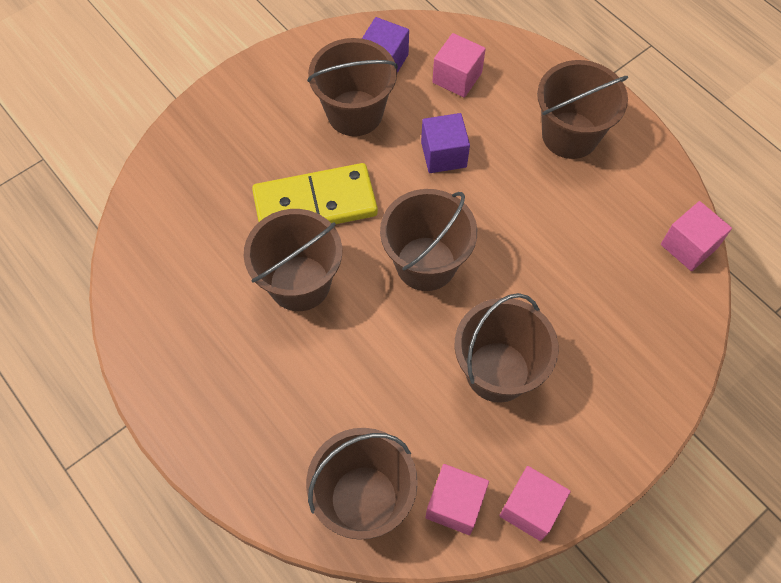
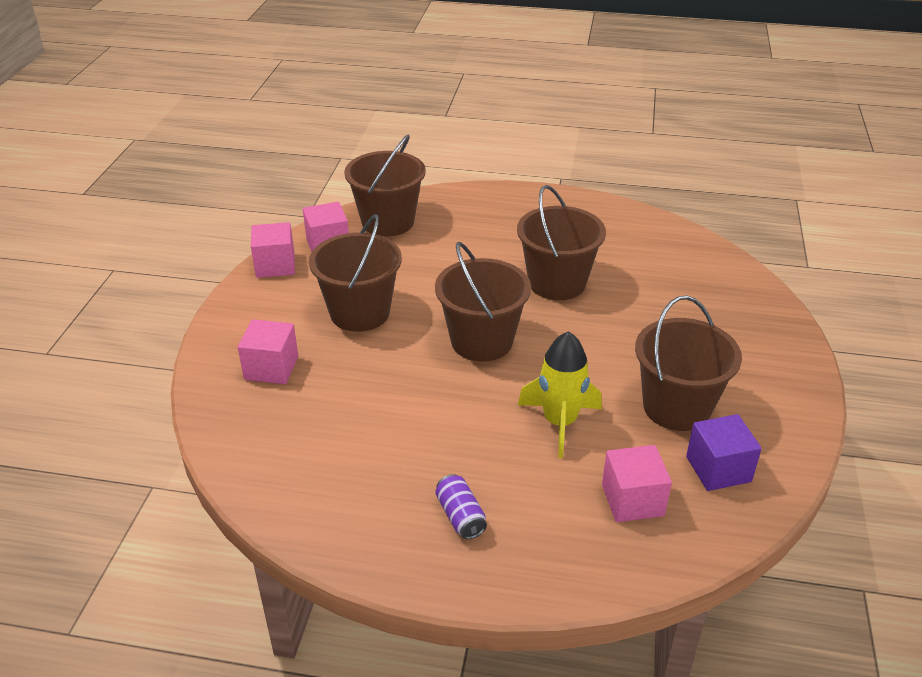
camera: 140 degrees right, 25 degrees down
(315, 204) = (612, 328): yellow domino -> none
(443, 154) = (559, 422): purple cube -> yellow rocket
(570, 135) = (460, 516): brown bucket -> purple can
(688, 246) = (256, 483): pink cube -> pink cube (271, 368)

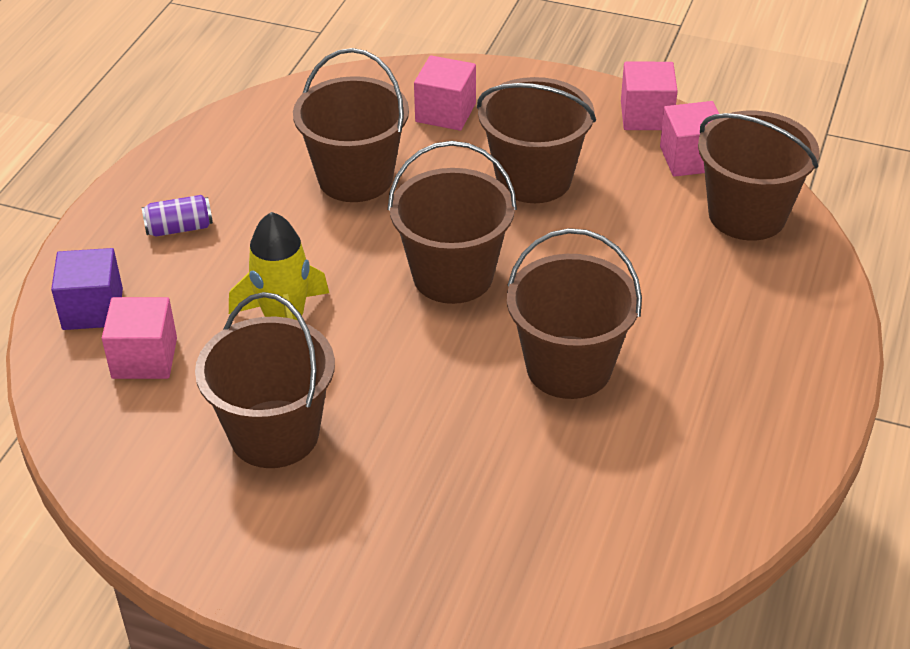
camera: 100 degrees right, 5 degrees up
(370, 410) = (355, 178): none -> brown bucket
(718, 469) = (158, 445): purple cube -> purple cube (92, 309)

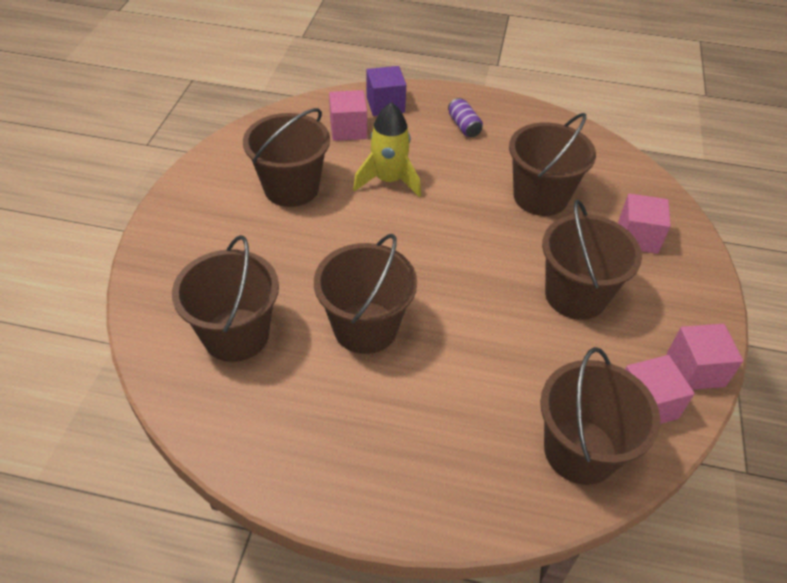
camera: 80 degrees right, 5 degrees up
(453, 276) = (450, 256): brown bucket -> brown bucket (236, 335)

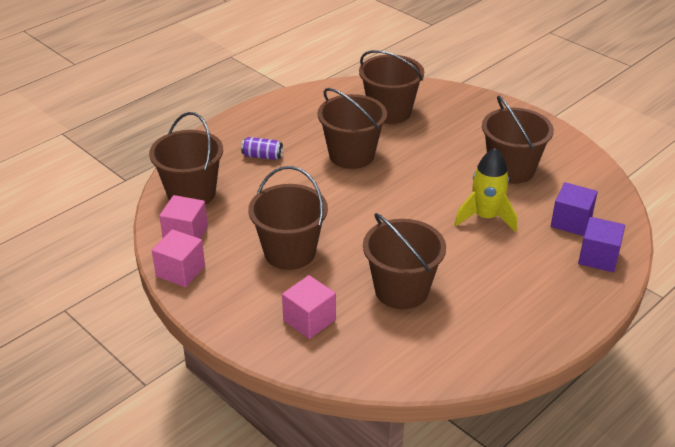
camera: 125 degrees right, 10 degrees down
(348, 129) = (571, 222): pink cube -> purple cube
(464, 126) = (533, 292): purple can -> purple can (262, 156)

